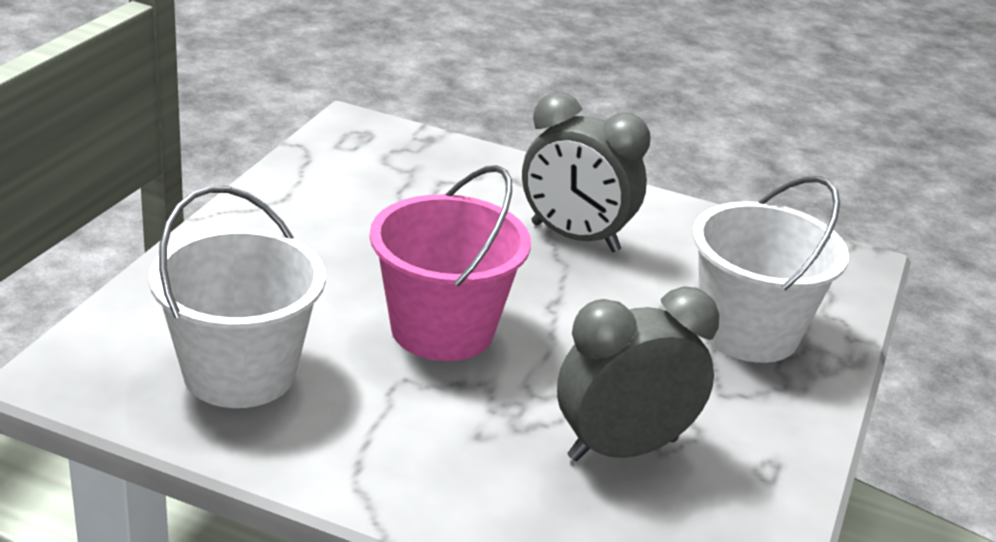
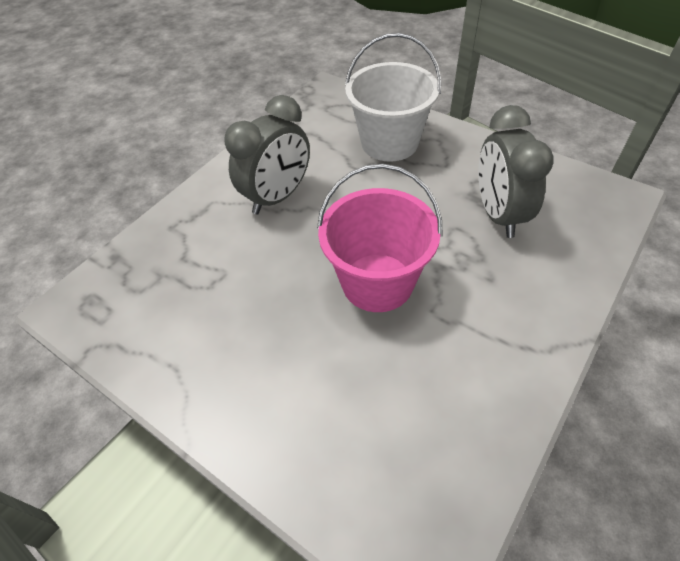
camera: 70 degrees left, 20 degrees up
(240, 373) = (425, 417): white bucket -> none

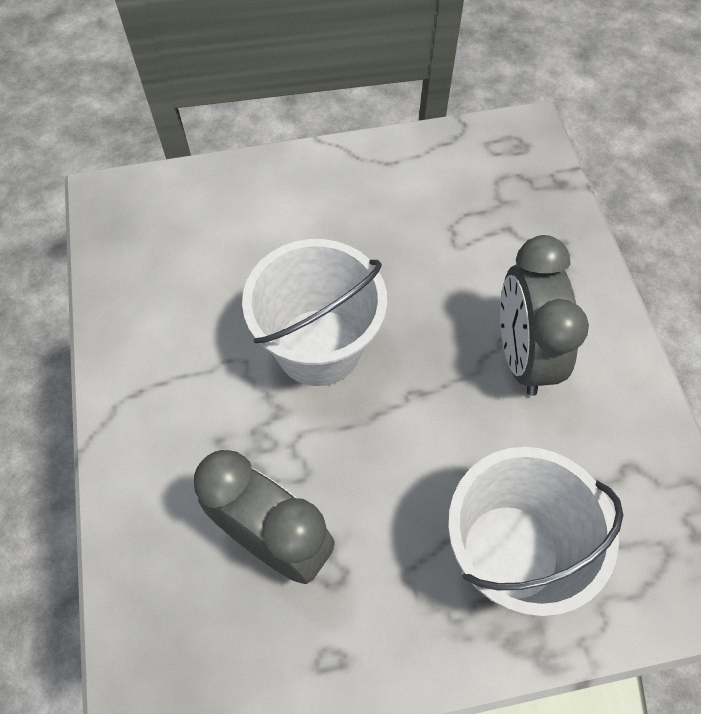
camera: 130 degrees right, 10 degrees up
(377, 282) = (318, 347): pink bucket -> white bucket

